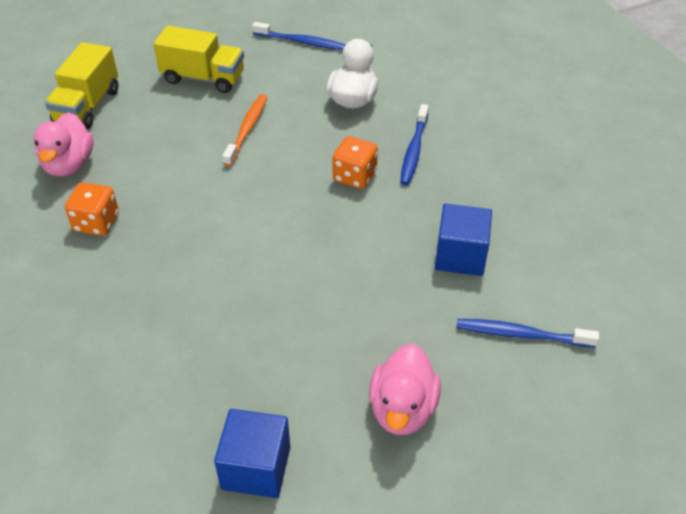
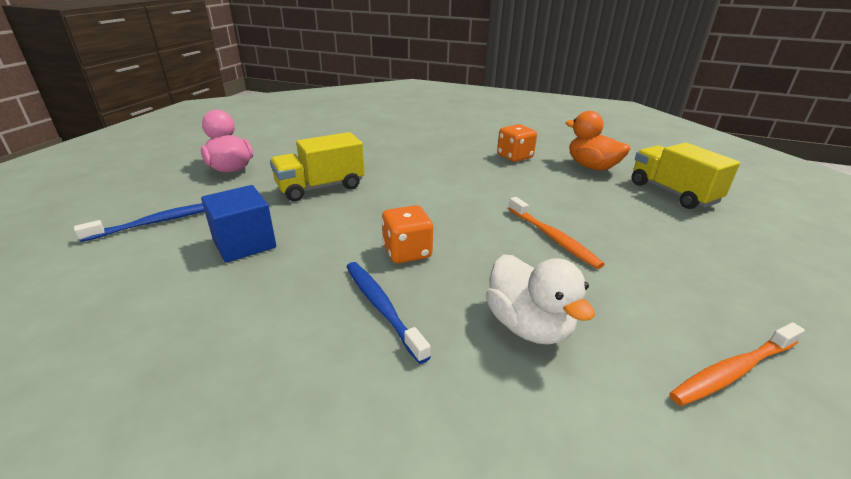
camera: 135 degrees right, 15 degrees down
(69, 165) = (591, 167): pink duck -> orange duck
(203, 78) = (679, 255): yellow truck -> yellow truck (320, 187)
(256, 468) = (292, 135): blue cube -> none
(301, 42) = (733, 371): blue toothbrush -> orange toothbrush

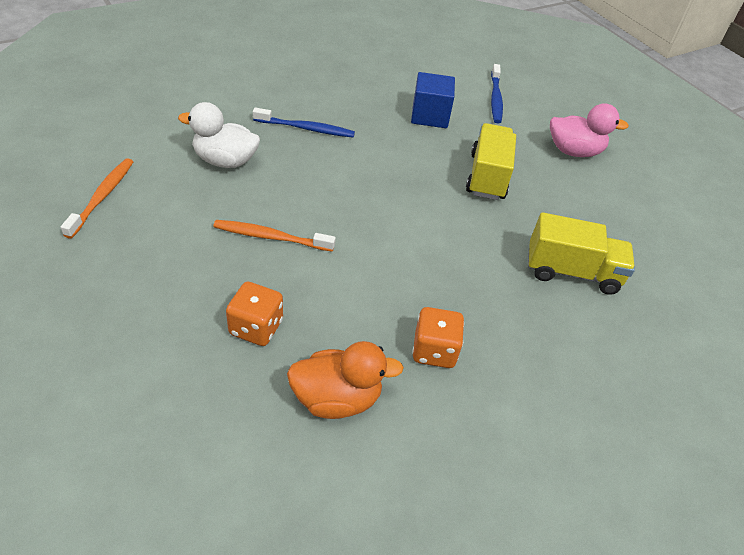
camera: 125 degrees right, 15 degrees up
(407, 252) = (344, 164): orange dice -> orange dice (256, 327)
(672, 193) = (210, 402): yellow truck -> yellow truck (572, 272)

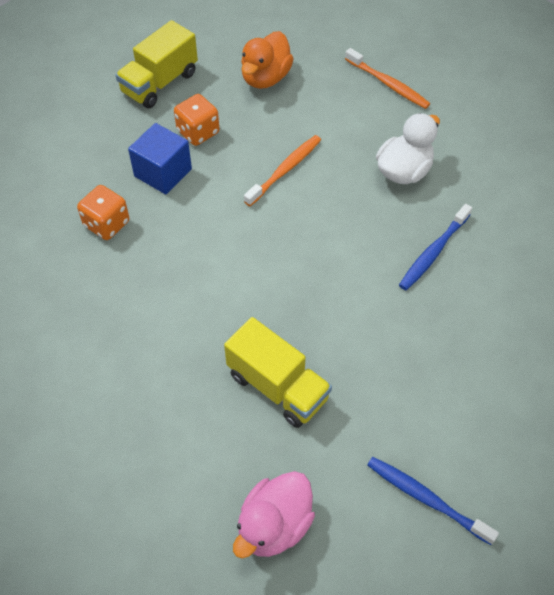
camera: 125 degrees right, 10 degrees up
(337, 399) = (111, 153): orange duck -> orange duck (265, 78)
(430, 116) = (414, 389): blue cube -> blue cube (163, 172)
(572, 272) = (108, 378): yellow truck -> yellow truck (159, 83)

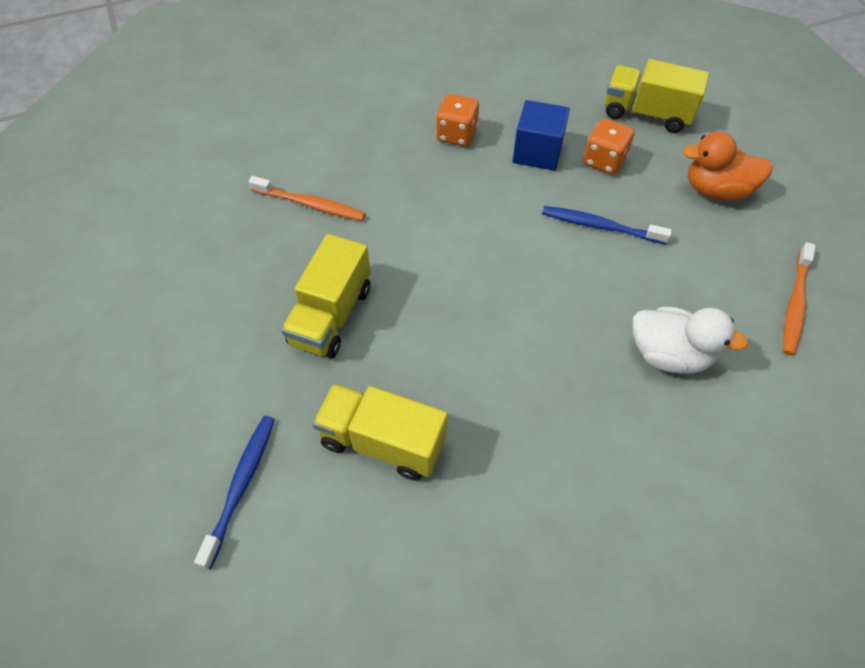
camera: 70 degrees right, 0 degrees up
(274, 525) = (183, 356): pink duck -> none
(284, 170) = (599, 244): orange toothbrush -> orange toothbrush (310, 204)
(417, 380) = (383, 442): none -> yellow truck
(433, 252) = (566, 416): blue toothbrush -> blue toothbrush (601, 226)

